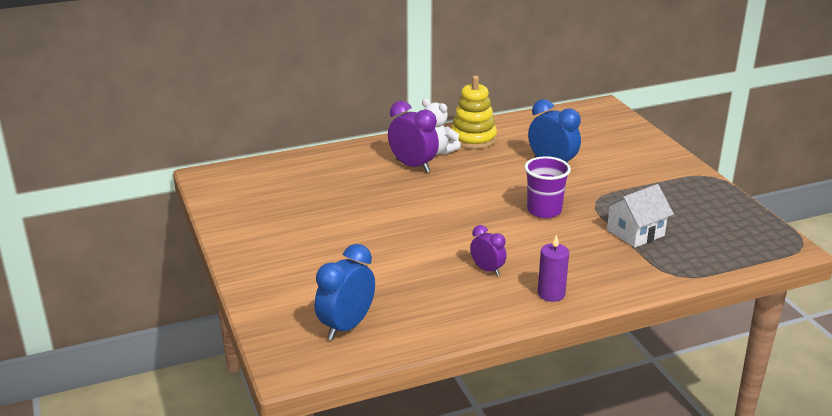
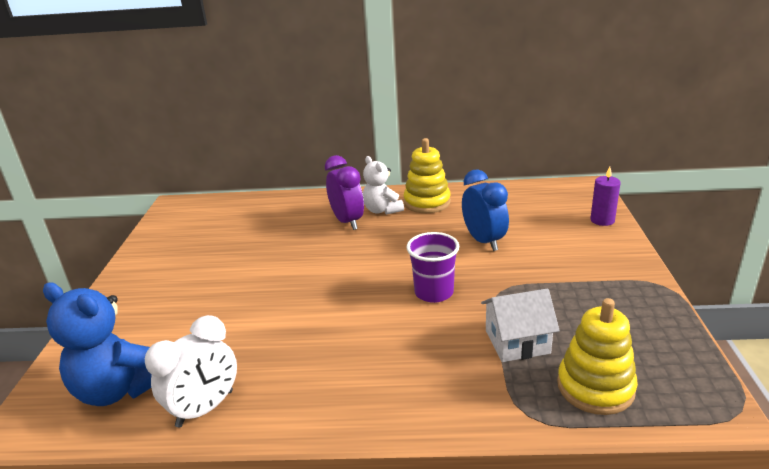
camera: 25 degrees right, 0 degrees up
(346, 326) = (120, 389): blue clock -> blue teddy bear
(436, 322) = (205, 408): none -> white clock
(487, 270) = (315, 353): purple clock -> none
(551, 294) = (356, 403): purple candle -> purple candle (602, 220)
(708, 250) = (595, 387): none -> yellow stacking toy

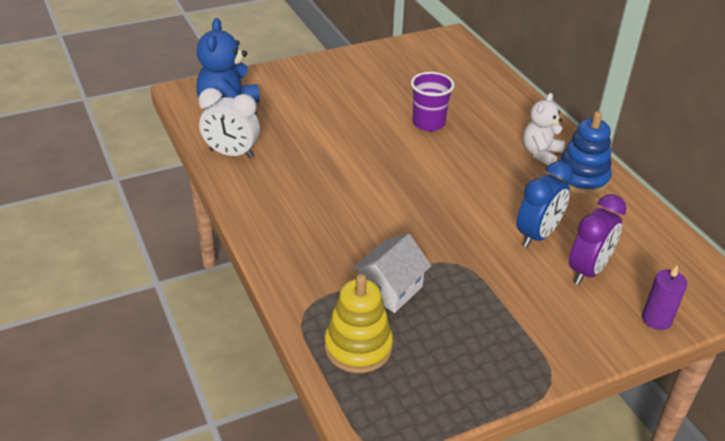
camera: 60 degrees right, 10 degrees up
(347, 221) = (502, 139): purple clock -> purple clock (587, 270)
(427, 202) = (581, 178): yellow stacking toy -> blue stacking toy
(434, 292) = (427, 223): purple cup -> purple cup (428, 123)
(517, 342) = (390, 289): white house -> white house turned 75 degrees clockwise

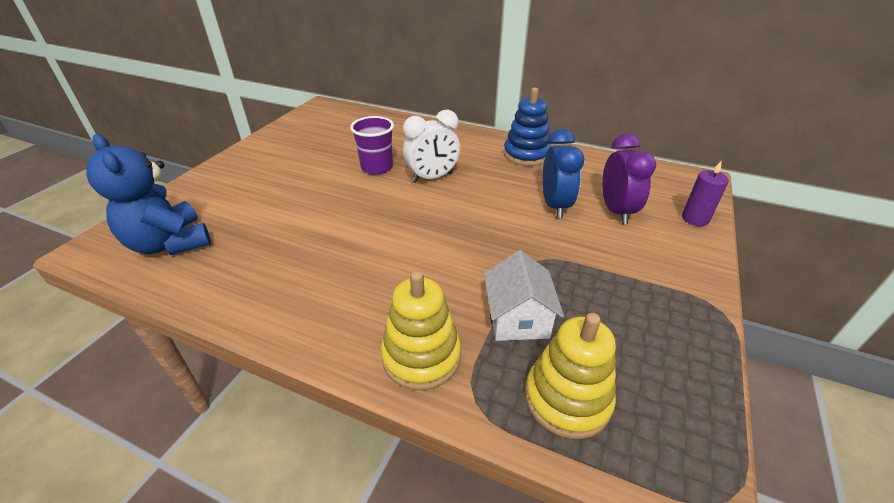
camera: 40 degrees left, 0 degrees up
(231, 154) = (213, 283): white clock -> white clock (432, 178)
(302, 270) = (421, 356): none -> yellow stacking toy
(541, 153) = (481, 151): white teddy bear -> none

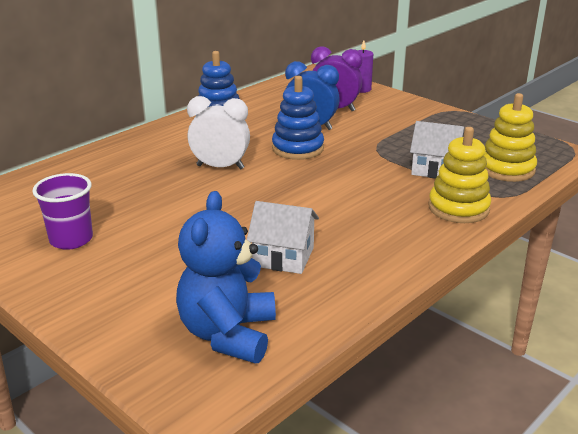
camera: 70 degrees left, 10 degrees down
(170, 243) = (228, 334): blue teddy bear -> blue teddy bear turned 120 degrees clockwise
(285, 245) = (283, 257): none -> white house
(377, 167) = (170, 192): purple cup -> purple cup (71, 239)
(432, 178) = (220, 167): white clock -> white clock turned 75 degrees counterclockwise
(498, 208) = (298, 148): none -> blue stacking toy

